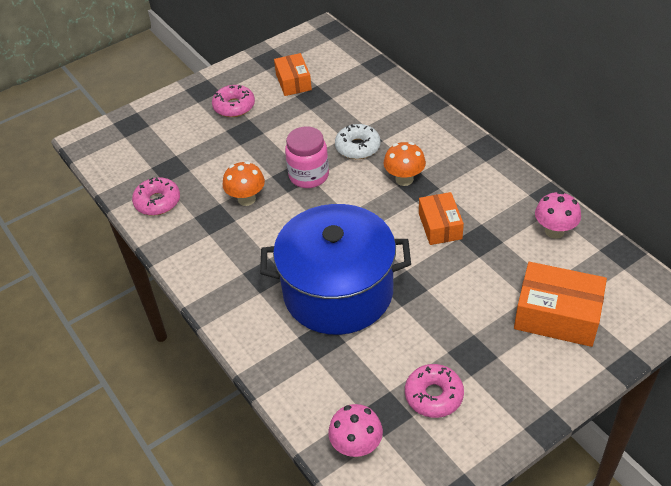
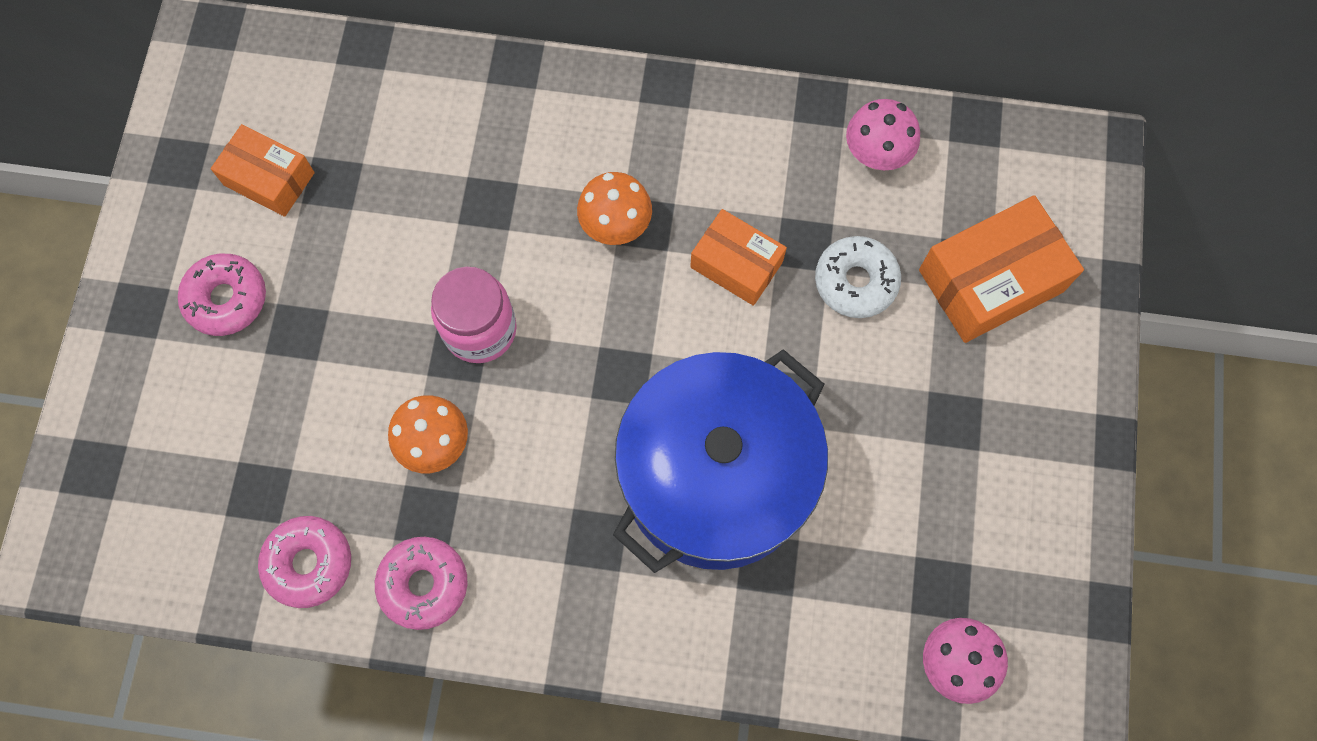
camera: 50 degrees left, 25 degrees up
(357, 147) = (496, 223): white donut -> white donut (855, 281)
(434, 395) = (967, 516): pink donut -> pink donut (424, 584)

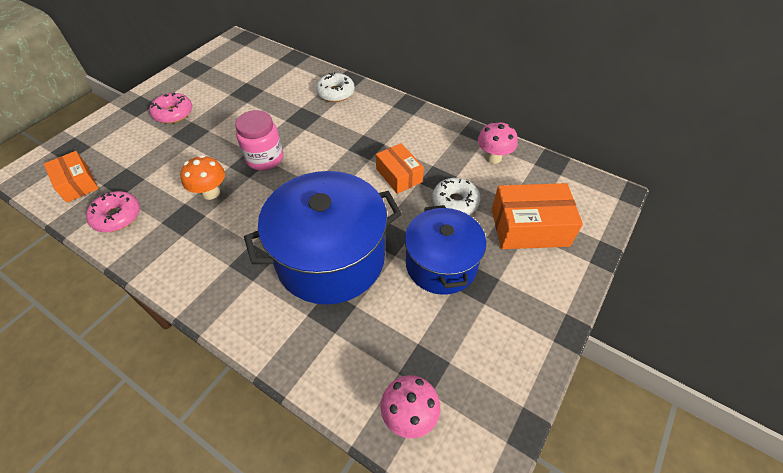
camera: 25 degrees right, 20 degrees down
(269, 179) = (223, 83): orange box -> orange box (77, 183)
(424, 584) = (157, 246): pink donut -> none
(512, 112) = (335, 93): none -> white donut
(616, 226) = (352, 143): orange mushroom -> none
(888, 412) = (441, 264): none -> blue pot

